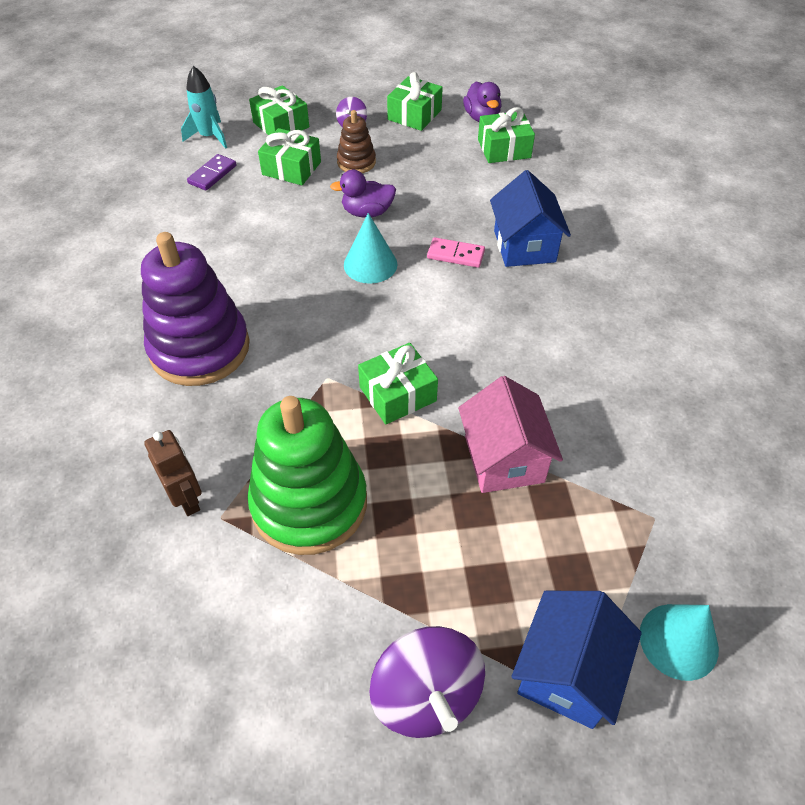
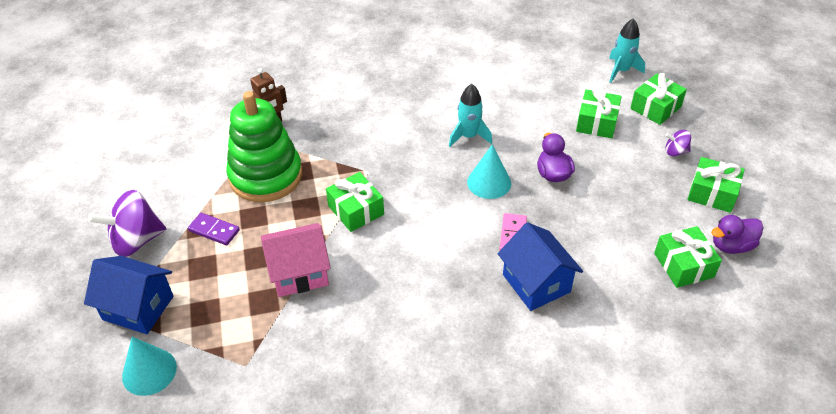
camera: 85 degrees right, 5 degrees down
(200, 348) = (389, 107): purple stacking toy -> none
(212, 174) = (573, 81): purple domino -> purple domino (214, 230)
(285, 273) = (468, 136): none -> turquoise rocket
(356, 162) = (620, 160): brown stacking toy -> none
(524, 246) = (536, 283): blue house -> blue house turned 75 degrees clockwise

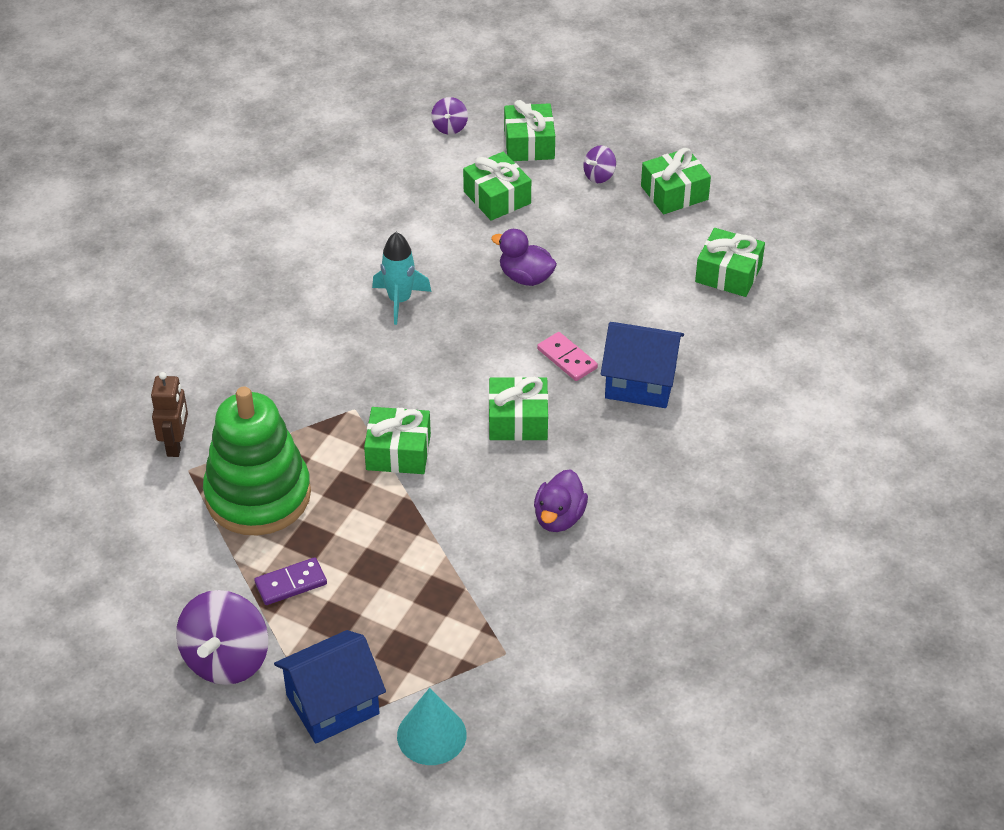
camera: 50 degrees left, 0 degrees up
(299, 273) = (433, 546): pink house -> none
(438, 245) = (518, 420): none -> green gift
(489, 182) = (481, 329): turquoise cone -> none
(621, 71) = (450, 127): turquoise rocket -> purple spinning top
(731, 245) = (742, 228): purple duck -> purple duck (559, 517)

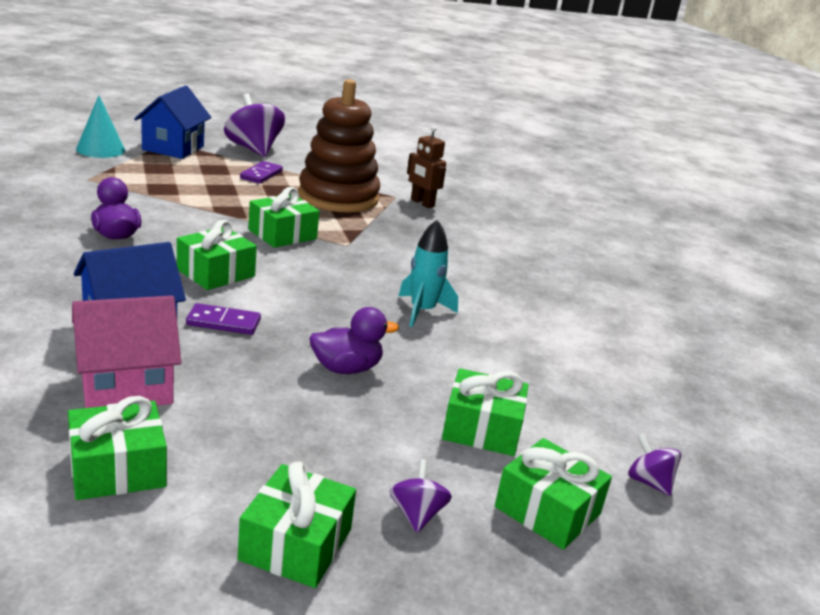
camera: 130 degrees right, 20 degrees down
(258, 495) = (338, 197): green stacking toy -> brown stacking toy
(567, 359) = (223, 322): pink domino -> purple domino
(682, 329) = (126, 387): none -> pink house

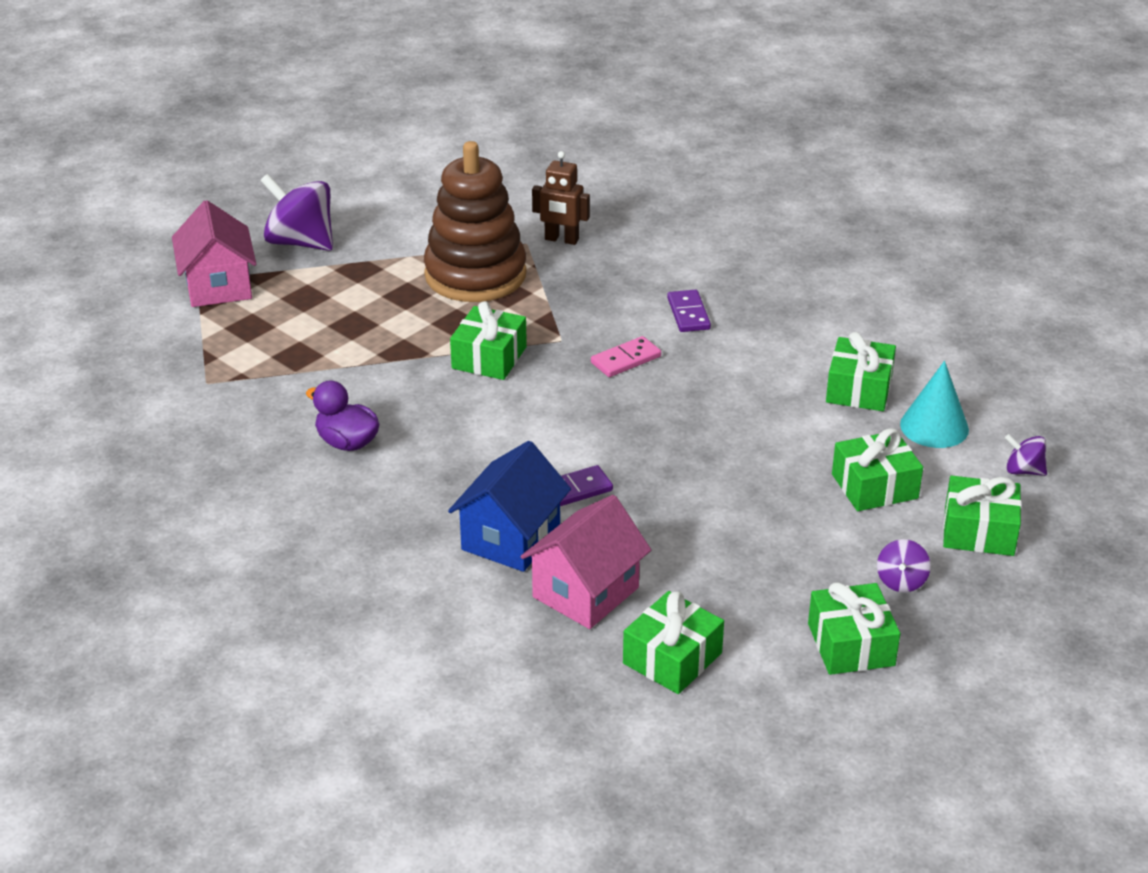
camera: 25 degrees left, 10 degrees up
(100, 149) = (150, 330): turquoise cone -> turquoise cone (934, 427)
(173, 148) = (218, 286): blue house -> pink house
(216, 273) = (495, 439): green gift -> green gift (859, 389)
(261, 175) = (361, 280): purple domino -> purple domino (688, 314)
(346, 368) = (721, 484): purple duck -> none
(378, 271) = (626, 360): none -> pink domino
(416, 514) = (901, 581): purple spinning top -> purple spinning top turned 135 degrees counterclockwise
(422, 311) = (712, 388): turquoise rocket -> none

